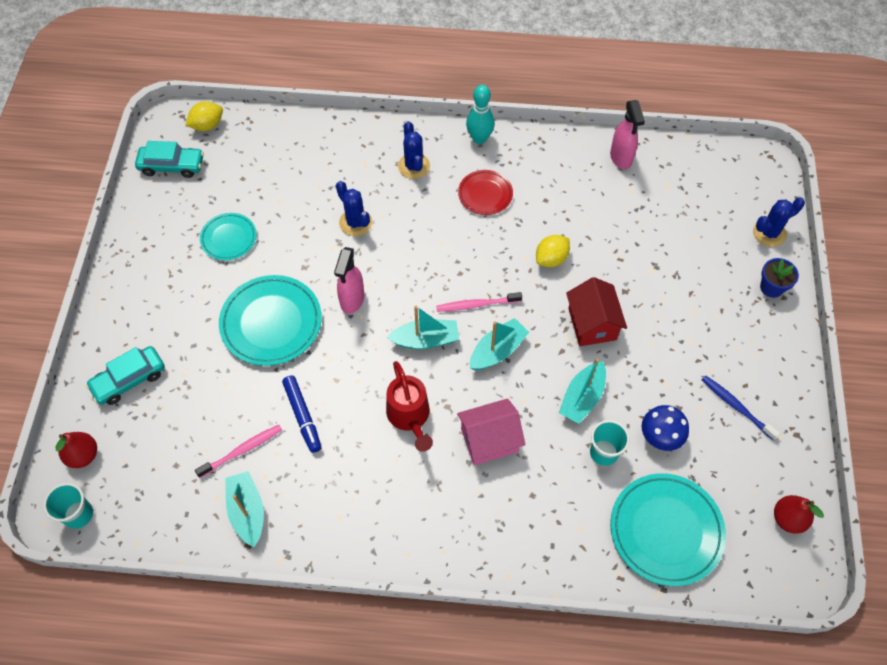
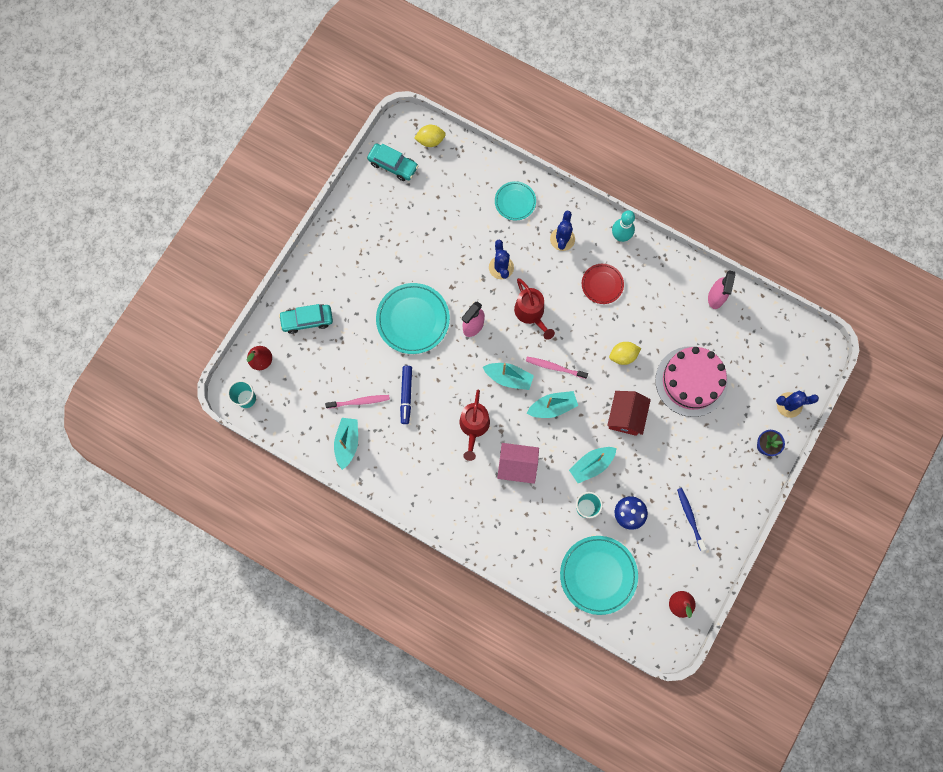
camera: 25 degrees right, 15 degrees up
(229, 238) = (410, 242): turquoise plate -> turquoise plate (515, 202)
(417, 258) = (531, 314): none -> red watering can
(645, 254) = (691, 381): none -> pink cake

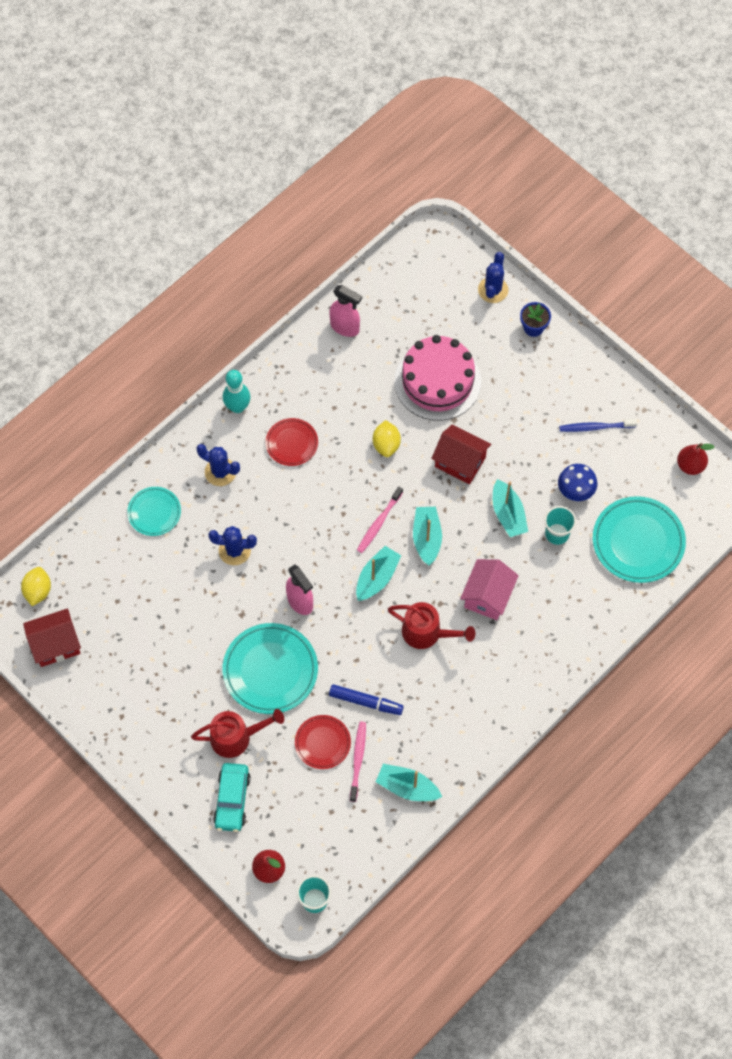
camera: 75 degrees left, 10 degrees down
(366, 372) = (322, 743): none -> red plate
(393, 165) = (55, 644): turquoise car -> red house
(531, 314) = (304, 531): red watering can -> red watering can (237, 737)

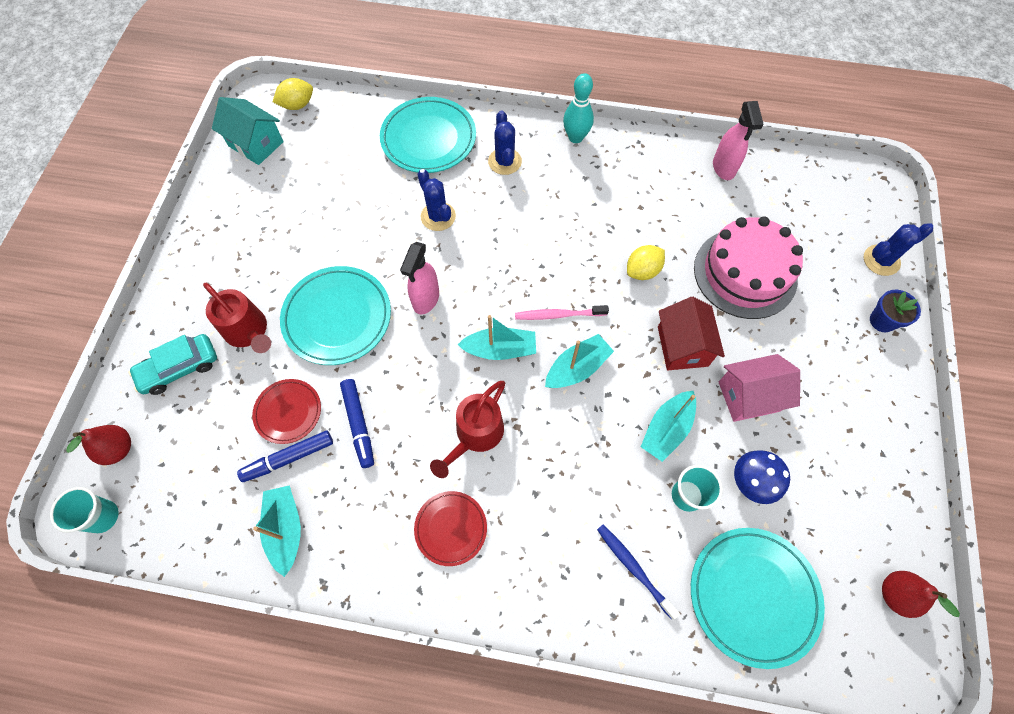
camera: 55 degrees right, 0 degrees up
(55, 644) = (256, 144): red house -> turquoise house
(154, 512) = (428, 139): turquoise plate -> turquoise plate, size x1.72
(291, 443) = (577, 196): red plate -> red plate (451, 528)
(358, 760) = (289, 458): pink toothbrush -> blue marker
(427, 633) = (475, 435): red watering can -> red watering can turned 45 degrees clockwise
(488, 596) = (560, 469): pink house -> pink house (749, 396)
(595, 427) = (839, 454): blue toothbrush -> blue toothbrush (634, 568)

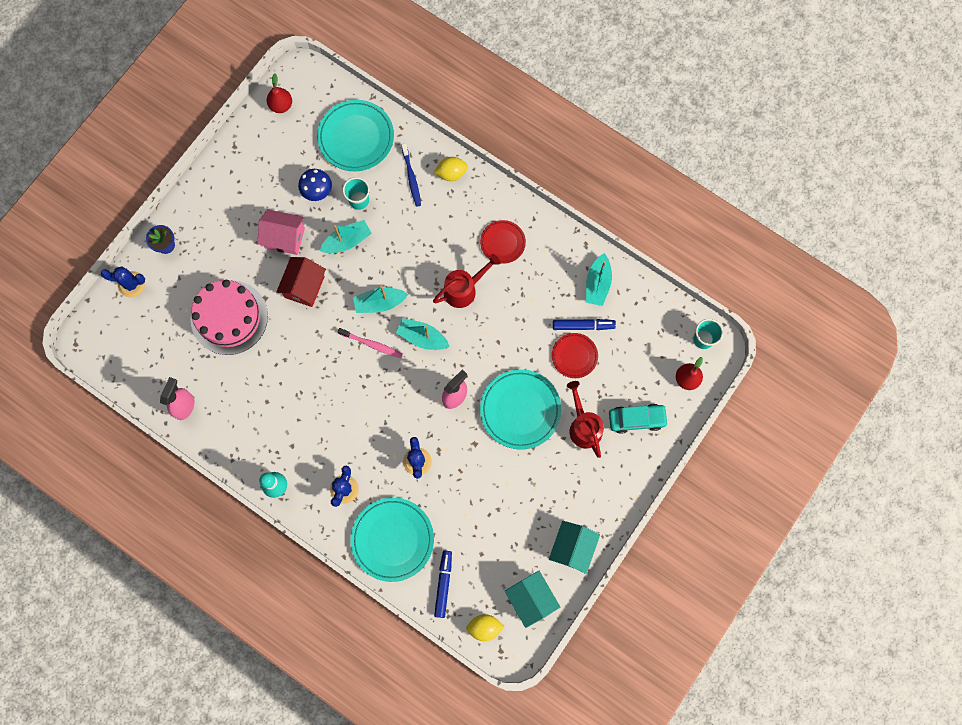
camera: 155 degrees left, 10 degrees up
(224, 203) = (572, 548): none -> turquoise house
(359, 424) = (533, 328): blue marker -> blue marker (443, 584)
(642, 271) = (297, 350): yellow lemon -> yellow lemon (451, 173)

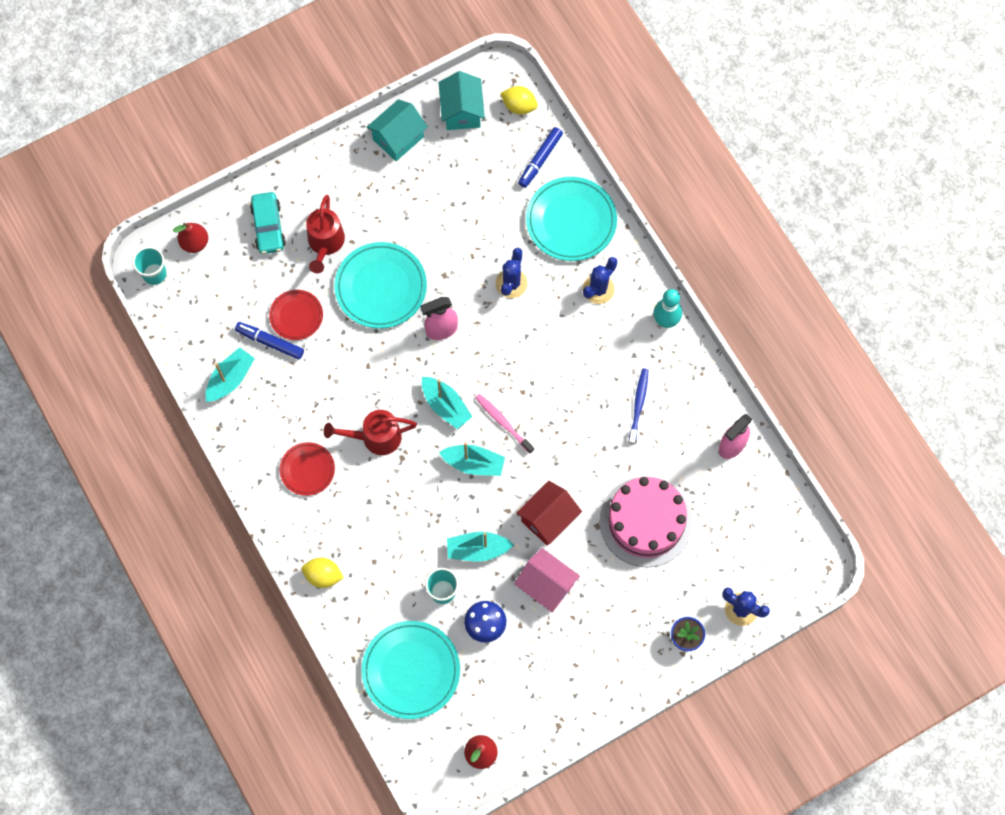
camera: 155 degrees left, 5 degrees down
(411, 178) = (371, 591): blue toothbrush -> blue toothbrush (638, 405)
(636, 419) = (268, 227): turquoise car -> turquoise car turned 120 degrees counterclockwise

